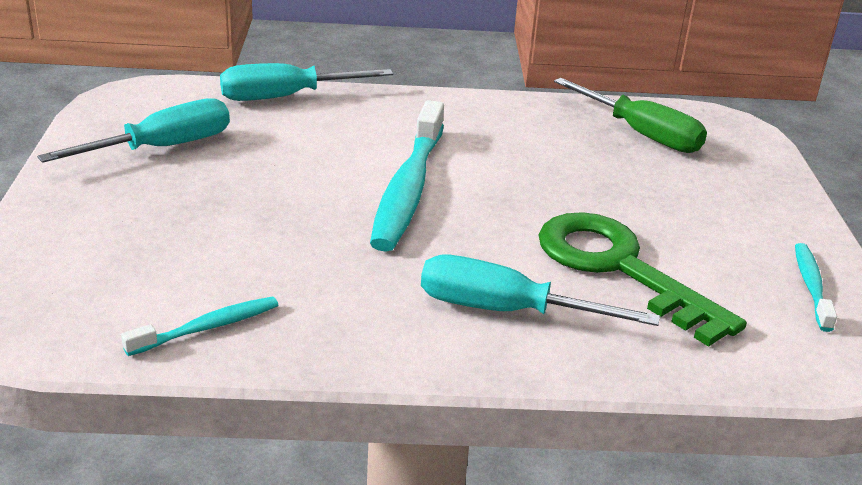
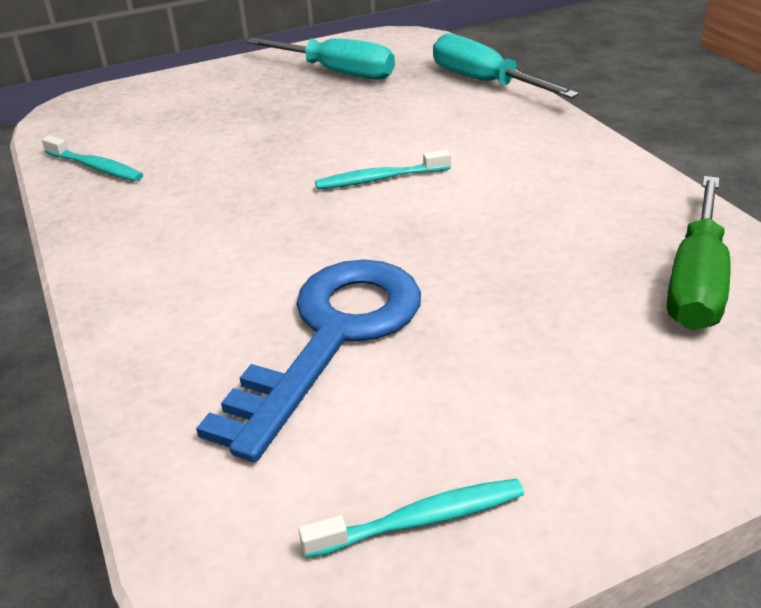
camera: 70 degrees right, 5 degrees up
(408, 189) = (379, 179): turquoise toothbrush -> turquoise toothbrush, size x0.50
(503, 310) = (197, 284): turquoise screwdriver -> none
(619, 268) = (333, 336): green key -> blue key

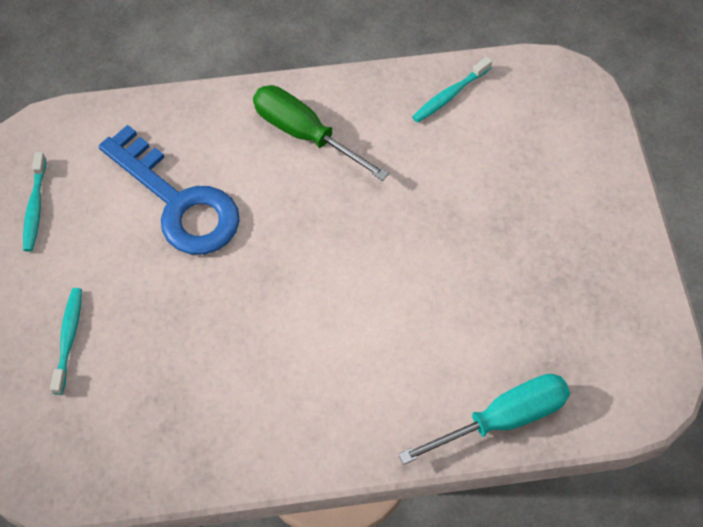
camera: 105 degrees right, 25 degrees up
(338, 73) = (575, 297): turquoise screwdriver -> none
(379, 179) = (350, 275): turquoise toothbrush -> turquoise toothbrush (68, 338)
(696, 282) = (130, 421): green screwdriver -> green screwdriver (304, 133)

